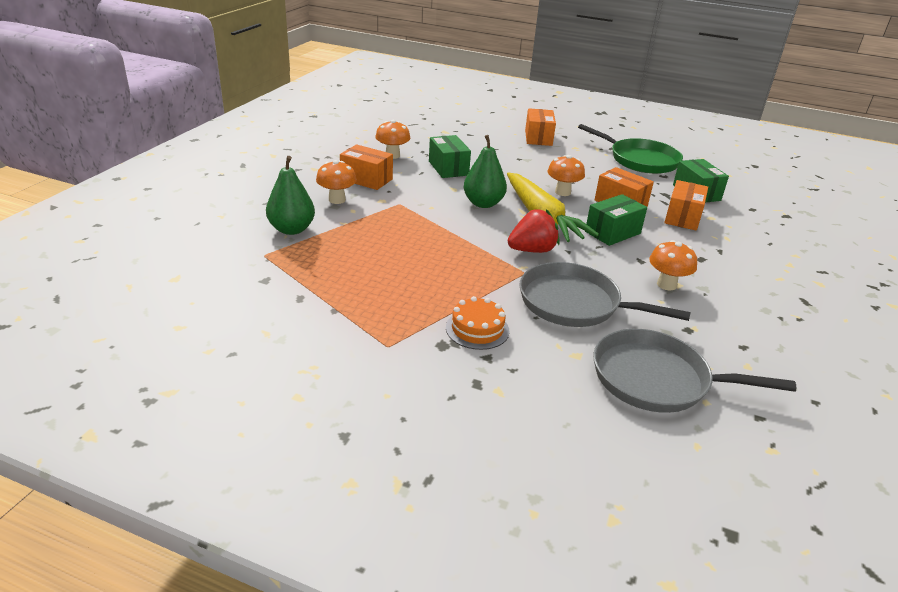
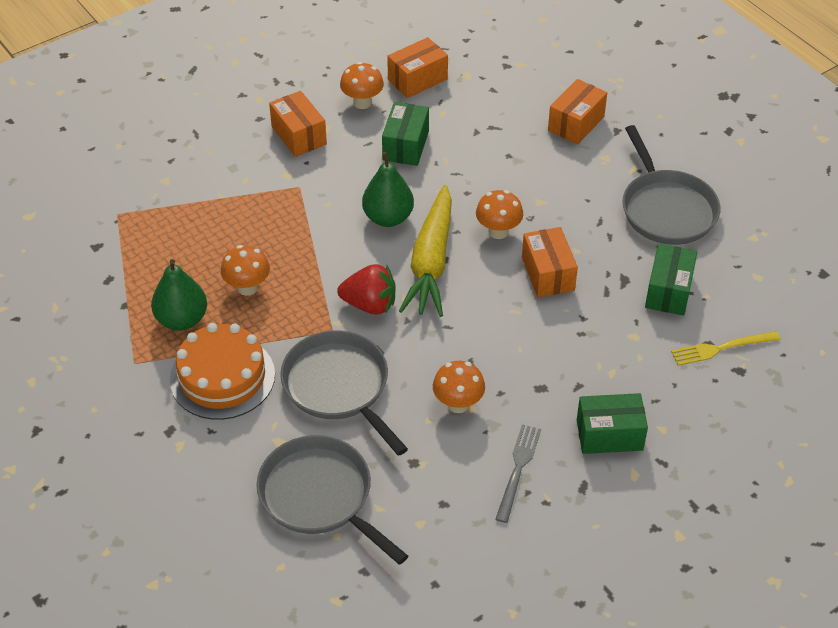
camera: 35 degrees right, 15 degrees up
(291, 229) = (166, 188): green pear -> green pear (182, 320)
(337, 200) = (242, 159): orange mushroom -> orange mushroom (247, 287)
(477, 329) = (222, 377): orange cake -> orange cake, size x1.66
(612, 232) = (485, 314): green box -> green box (609, 435)
(640, 160) = (666, 209): green pan -> grey pan
(682, 217) = (597, 323): orange box -> orange box (417, 79)
(756, 307) = (518, 469): none -> grey fork
(762, 209) = (721, 348): none -> yellow fork

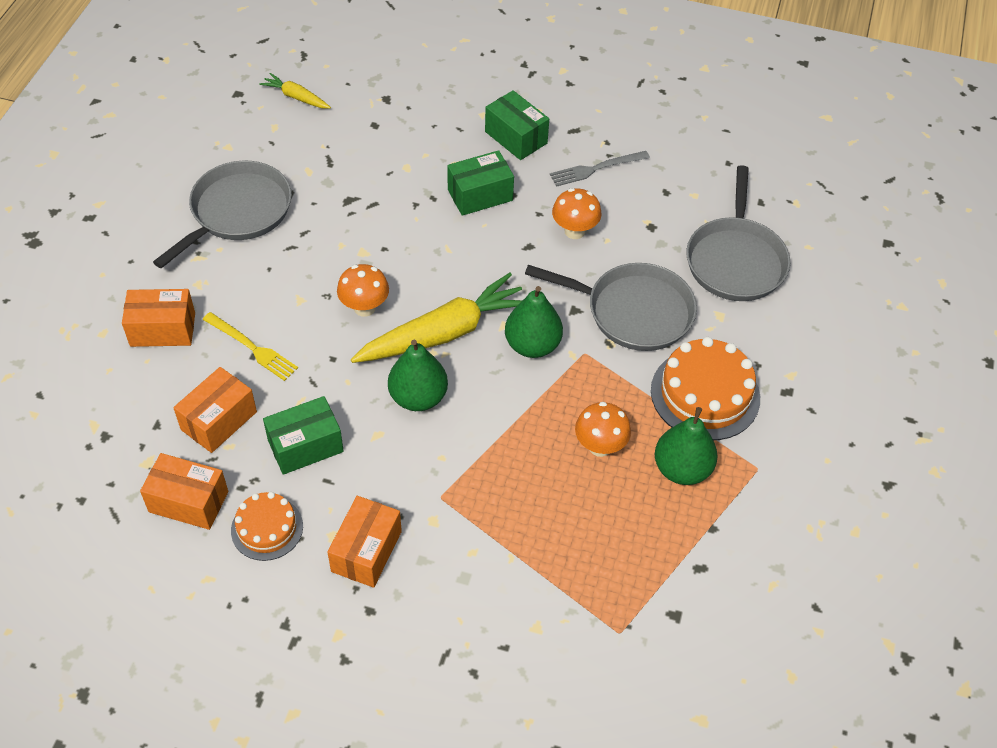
camera: 130 degrees left, 5 degrees up
(338, 387) = (634, 311): grey pan -> grey pan turned 90 degrees counterclockwise
(362, 102) = (267, 528): orange mushroom -> orange cake
(370, 304) = (532, 345): red strawberry -> green pear
(547, 274) = (386, 249): orange box -> orange box (219, 421)
(669, 291) = (338, 169): green box -> green box (480, 195)
(721, 348) = (373, 116): yellow fork -> yellow fork (252, 348)
(788, 309) = (296, 97): none -> yellow carrot

